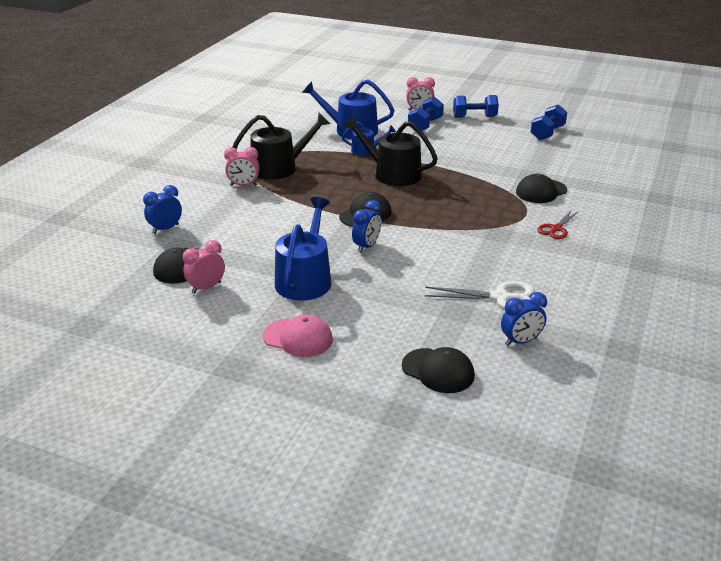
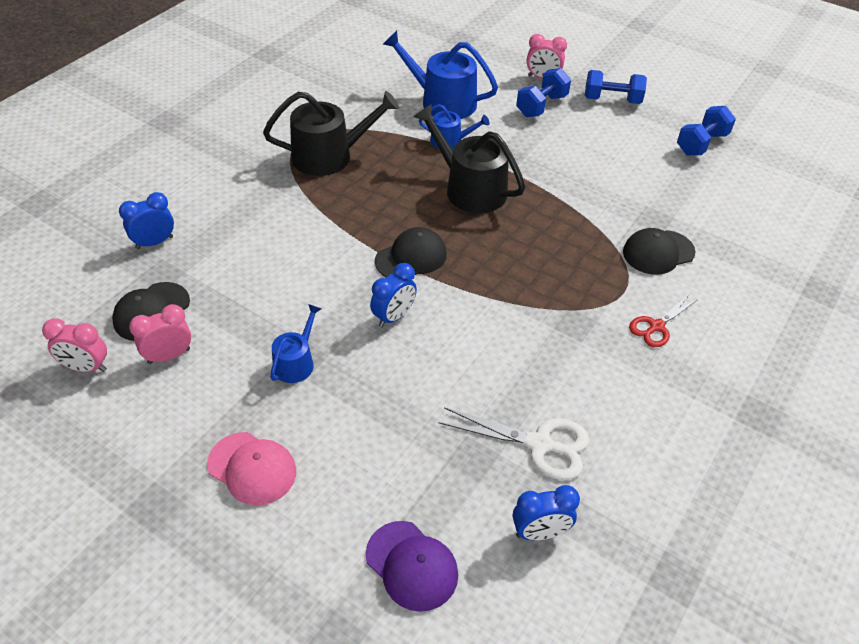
camera: 10 degrees right, 15 degrees up
(243, 185) = (275, 180): pink clock -> pink clock (86, 367)
(305, 279) = (296, 362): blue watering can -> blue watering can, size x0.54
(438, 371) = (412, 565): black cap -> purple cap

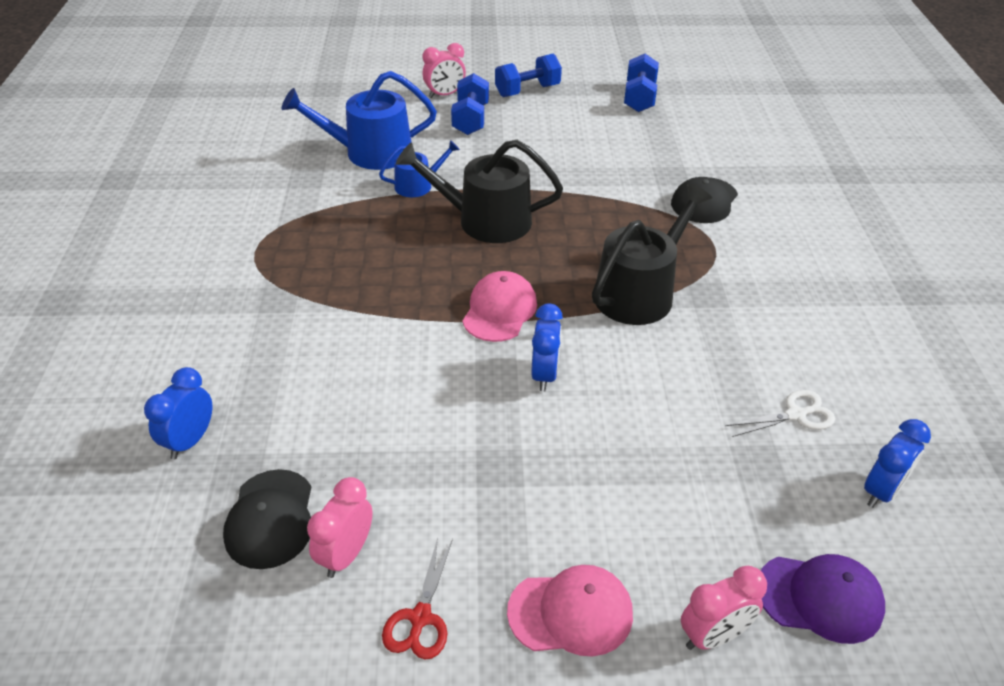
camera: 35 degrees left, 5 degrees down
(86, 367) = (253, 632): pink clock -> pink clock (713, 635)
(296, 362) = (497, 475): blue watering can -> none
(330, 156) = (306, 252): black watering can -> black watering can (640, 292)
(411, 257) = (499, 310): black cap -> pink cap
(539, 444) = (795, 415): white scissors -> white scissors, size x0.65
(656, 326) = (770, 262): red scissors -> red scissors (420, 618)

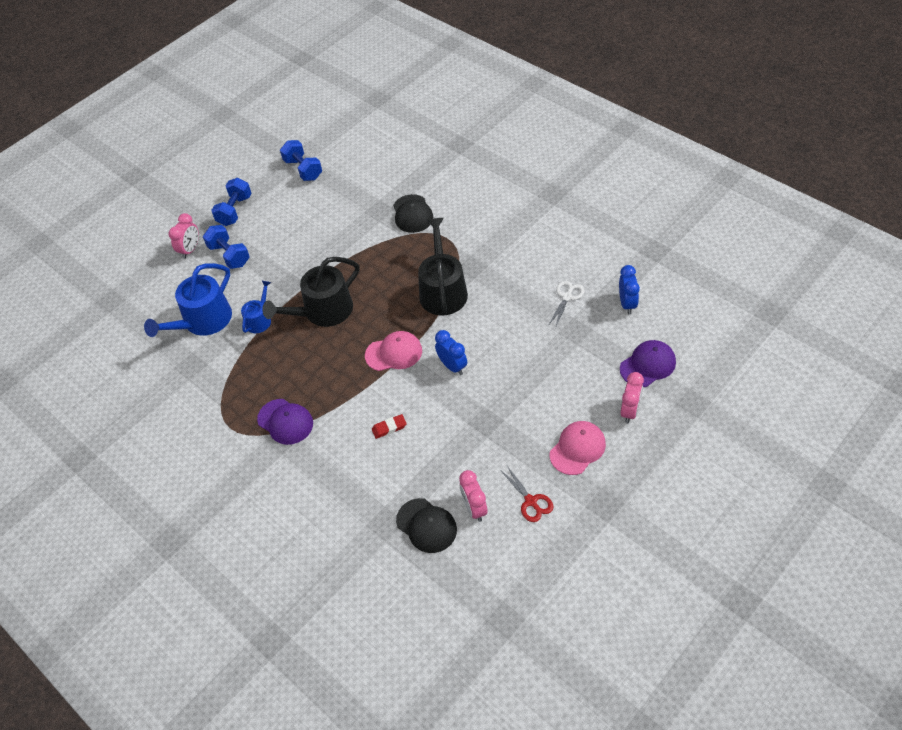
camera: 40 degrees left, 10 degrees up
(190, 441) = (345, 532): blue clock -> none
(305, 286) = (285, 421): none -> purple cap
(388, 378) = (389, 428): none -> red eraser
(499, 310) = (394, 353): pink cap -> pink cap turned 105 degrees clockwise

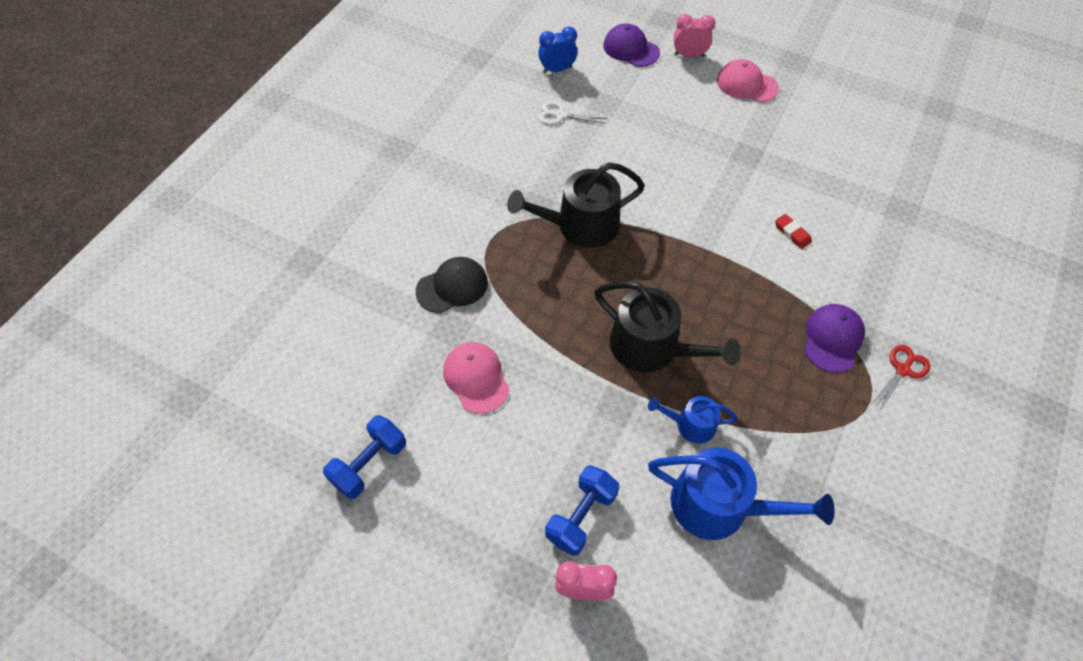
camera: 110 degrees left, 5 degrees up
(235, 211) = (480, 546): blue dumbbell -> none
(394, 353) = (690, 253): pink cap -> pink cap (476, 378)
(426, 525) = (885, 177): black cap -> none
(452, 366) = (688, 194): blue clock -> none
(474, 508) = (847, 145): pink clock -> none
(531, 501) = (818, 108): red scissors -> red scissors (902, 370)

